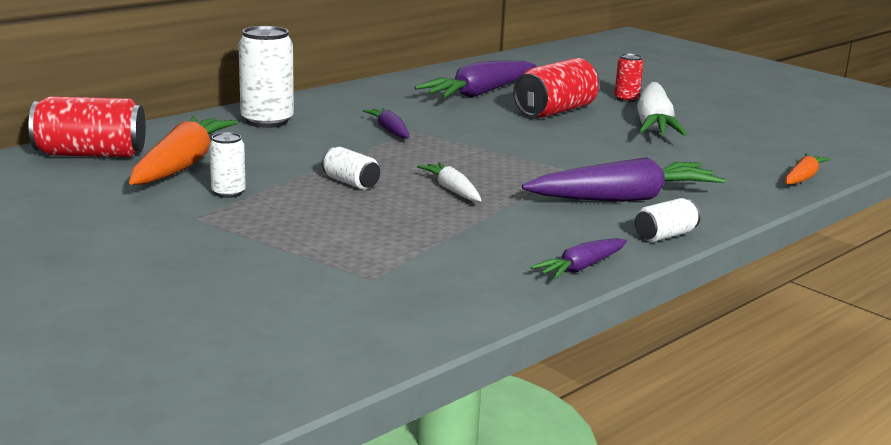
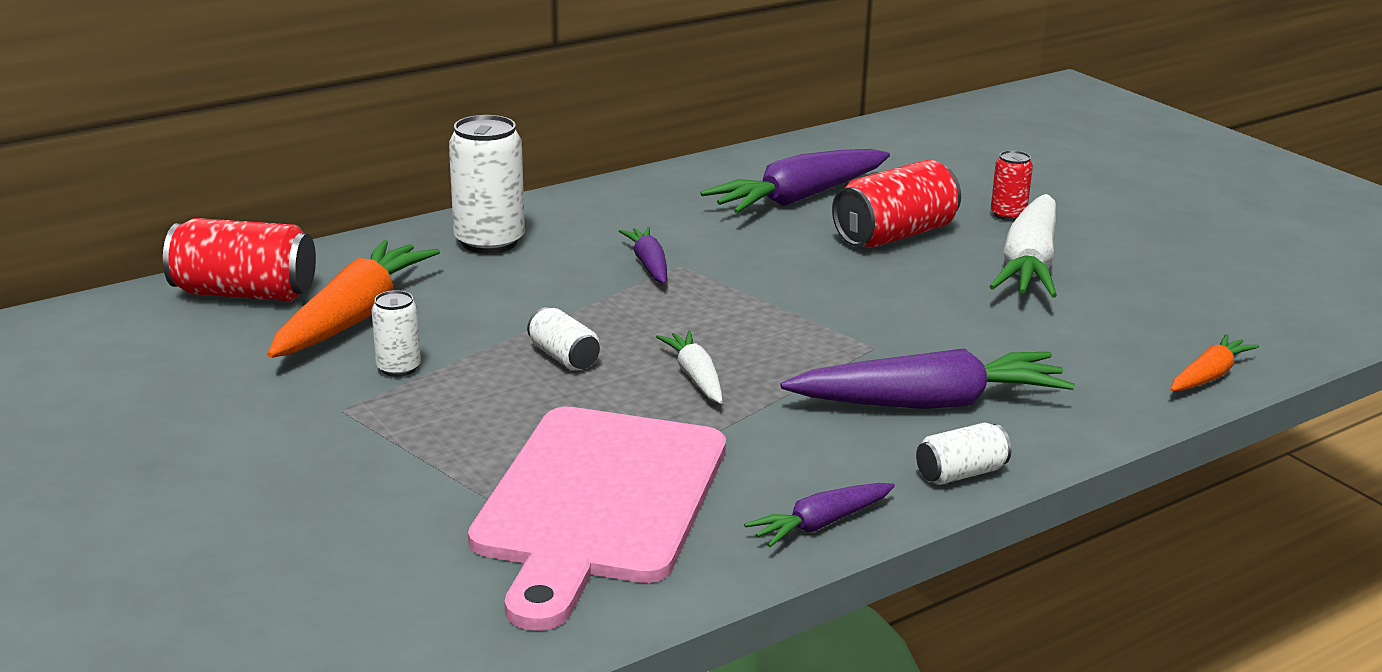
camera: 10 degrees right, 5 degrees up
(413, 263) = (598, 502): none -> pink cutting board

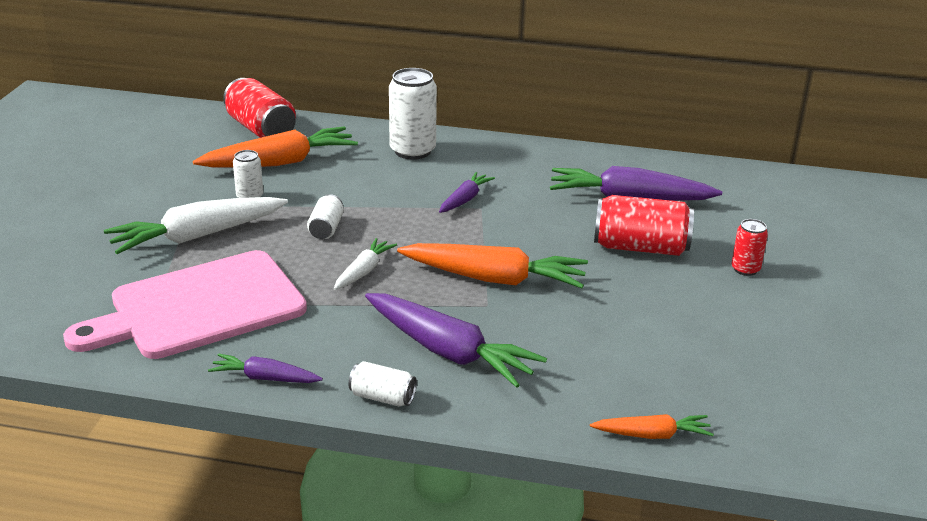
camera: 45 degrees right, 5 degrees up
(832, 321) = (495, 279): none -> orange carrot
(1029, 265) = (688, 306): white carrot -> white carrot (197, 236)

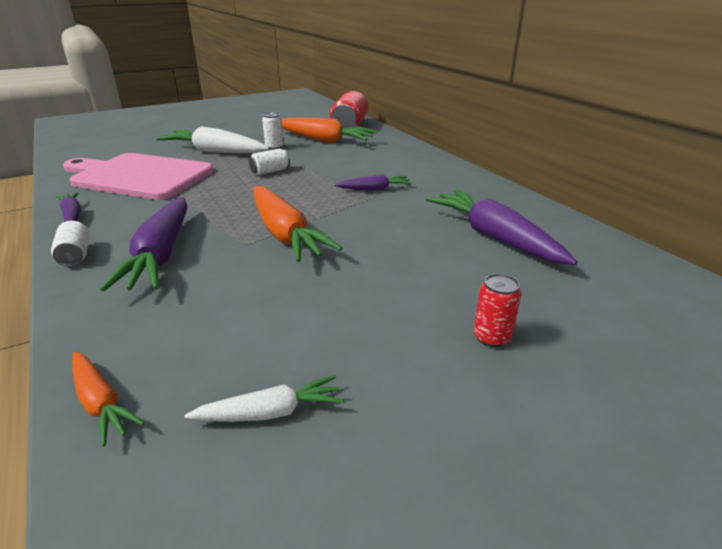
camera: 50 degrees right, 0 degrees up
(364, 271) = (235, 196): white carrot -> white carrot (270, 412)
(412, 151) = (403, 158): white can -> none
(640, 247) = (429, 269): red can -> none

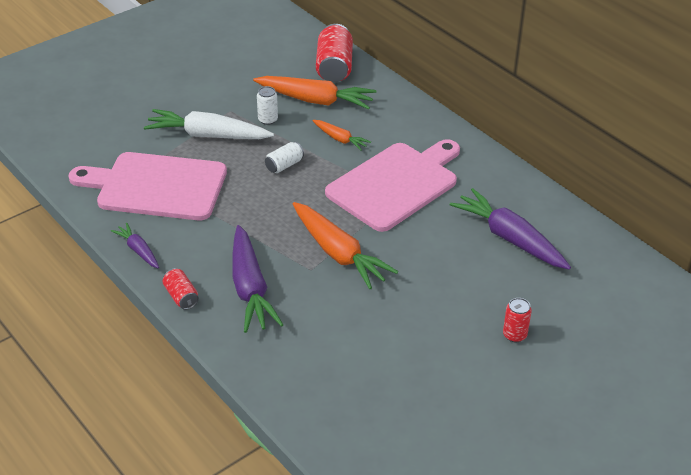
camera: 10 degrees left, 10 degrees up
(75, 255) = (181, 297): white can -> red can
(101, 403) = (294, 408): orange carrot -> orange carrot (340, 139)
(270, 412) = (395, 400): white carrot -> none
(374, 189) = (396, 184): purple carrot -> pink cutting board

